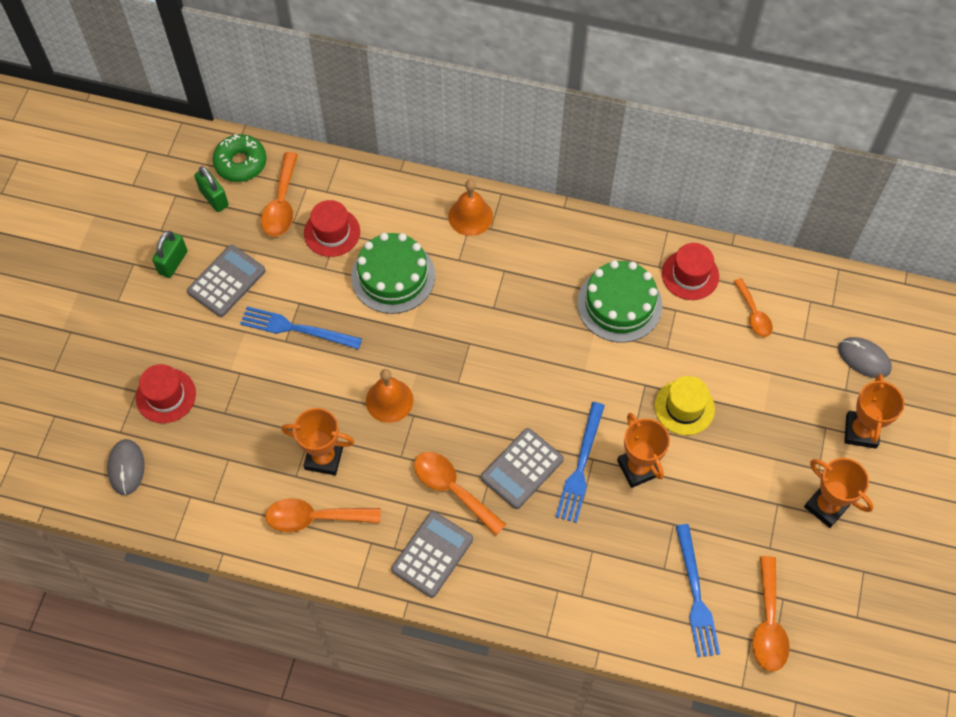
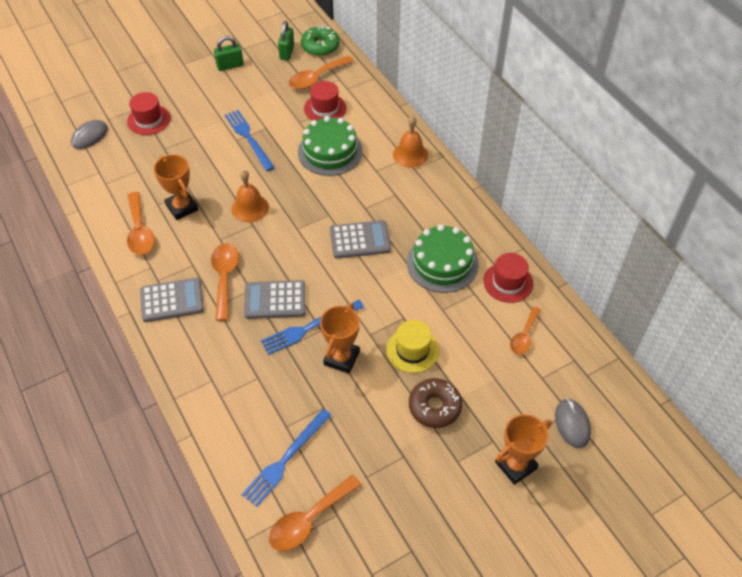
camera: 45 degrees right, 10 degrees down
(226, 281) = (244, 92): grey calculator -> grey calculator (360, 240)
(314, 518) = (140, 231): orange spoon -> orange spoon turned 150 degrees counterclockwise
(754, 440) = (434, 407): none -> brown donut
(826, 506) = (435, 487): orange trophy -> none

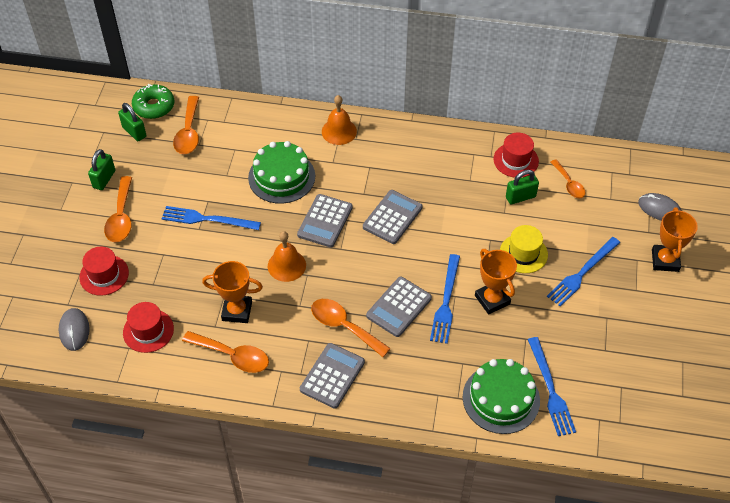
camera: 50 degrees left, 0 degrees up
(309, 520) = (612, 406): orange spoon -> orange spoon (121, 217)
(314, 202) = (325, 221): none -> grey calculator
(325, 108) = (230, 149): red hat -> red hat (148, 331)
(434, 407) = (582, 273): brown donut -> blue fork
(442, 263) = (463, 184): green cake -> green cake (501, 398)
(471, 310) = (520, 197): none -> green padlock

